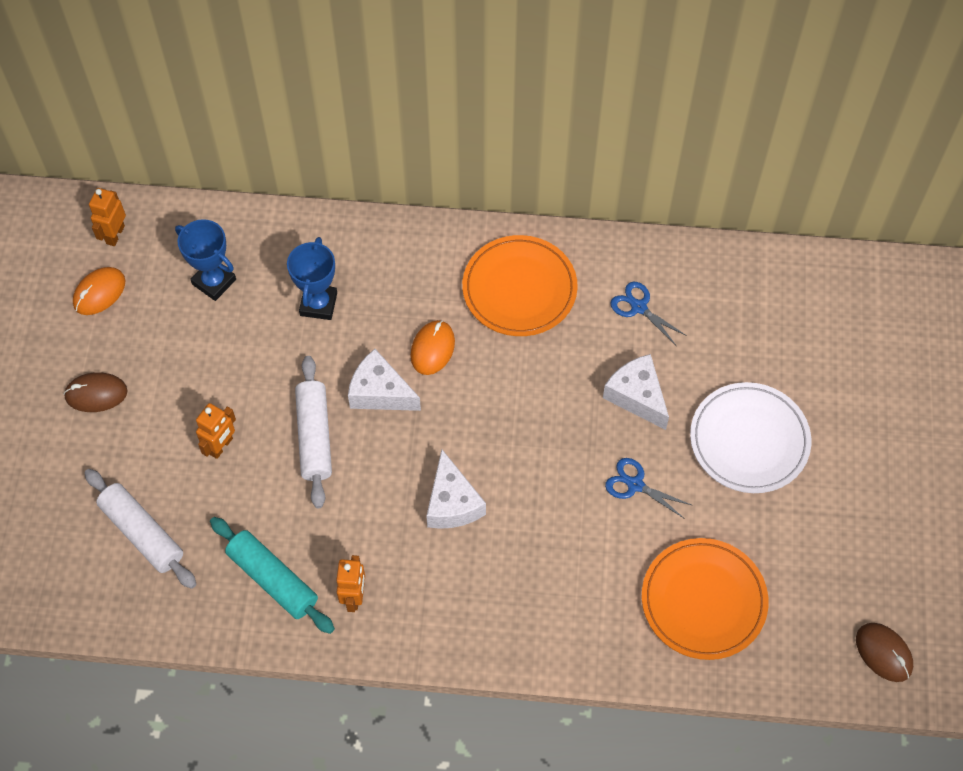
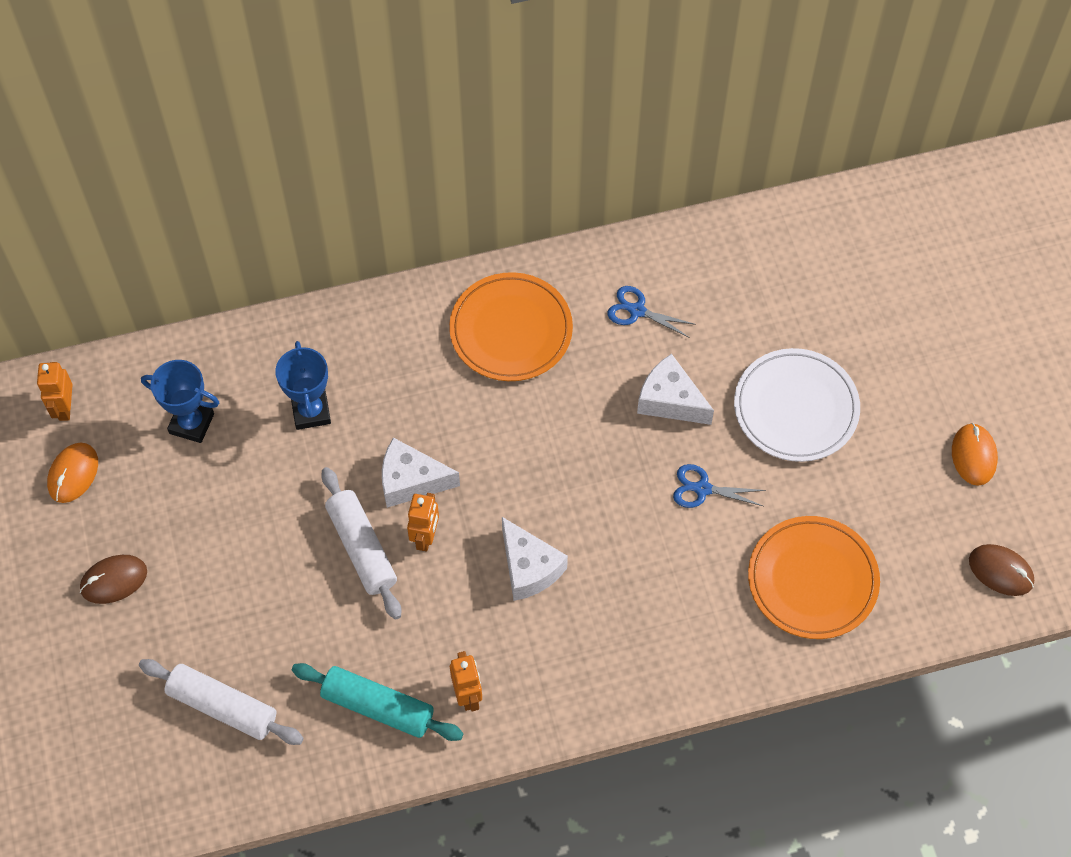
camera: 20 degrees left, 0 degrees up
(221, 446) = (269, 590): orange robot -> orange robot (425, 537)
(432, 349) = (447, 419): orange mouse -> orange mouse (973, 455)

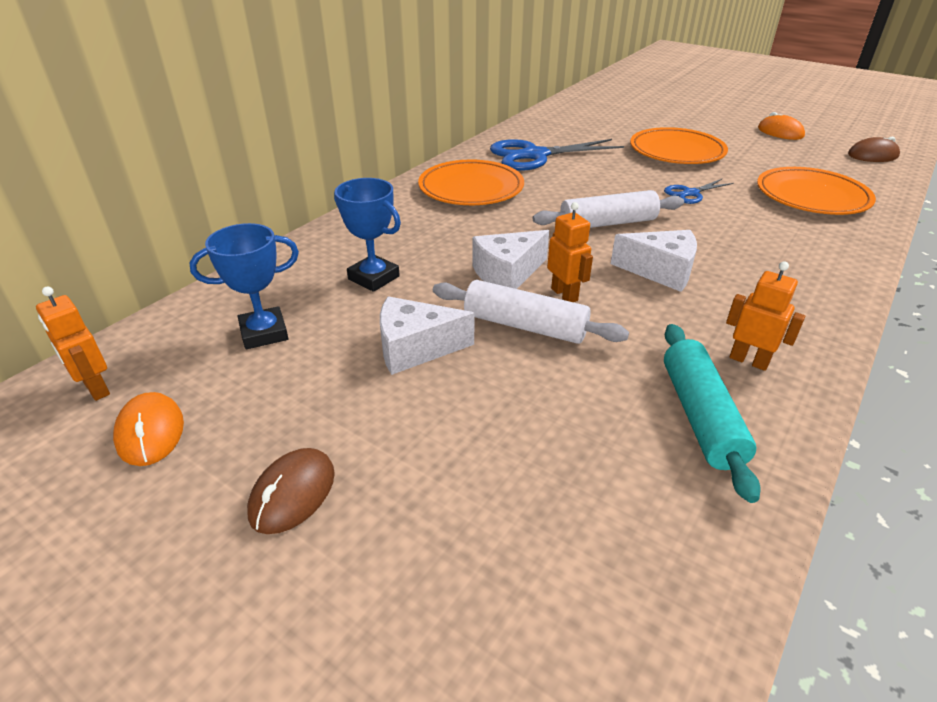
camera: 40 degrees left, 25 degrees down
(222, 707) = (562, 525): white rolling pin -> white rolling pin (607, 223)
(378, 707) = (700, 416): turquoise rolling pin -> turquoise rolling pin turned 75 degrees counterclockwise
(637, 310) = (534, 155): blue scissors -> blue scissors, size x1.96
(670, 400) = (610, 174): white cheese -> white cheese (415, 348)
(796, 408) = (676, 151): white plate -> orange plate

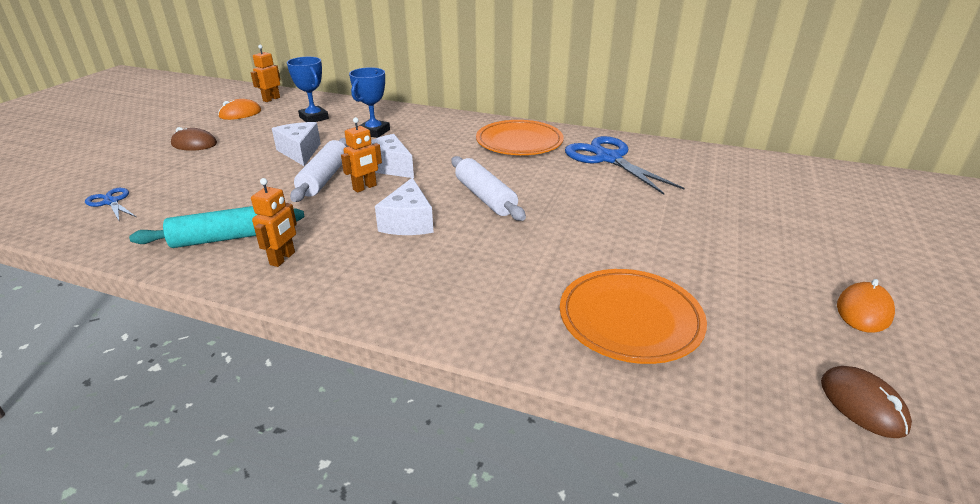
camera: 75 degrees right, 5 degrees down
(676, 151) = (694, 228): orange plate -> none
(690, 193) = (578, 236): blue scissors -> blue scissors (111, 202)

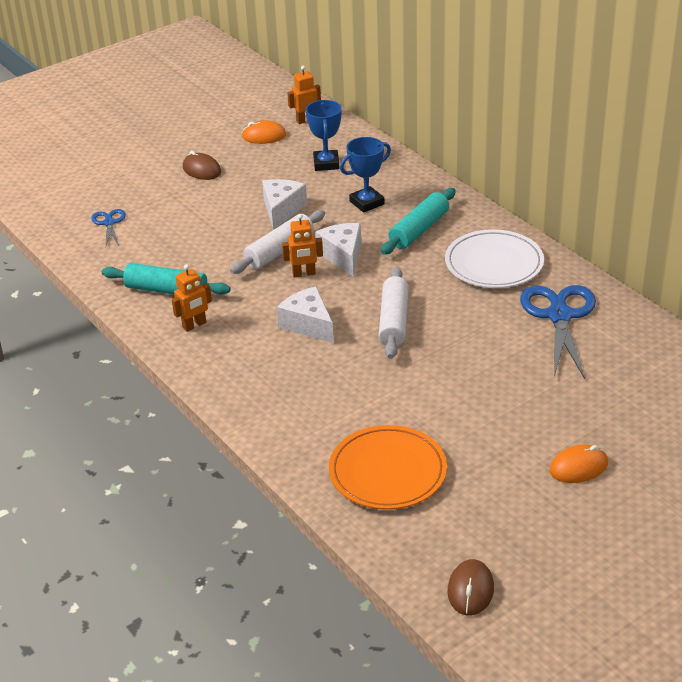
camera: 35 degrees right, 5 degrees up
(408, 222) = (308, 324): white cheese -> white cheese turned 105 degrees clockwise
(436, 137) = (419, 230): none -> turquoise rolling pin
(519, 142) = (494, 263): orange plate -> white plate
(864, 311) = (575, 542): orange mouse -> orange mouse (578, 467)

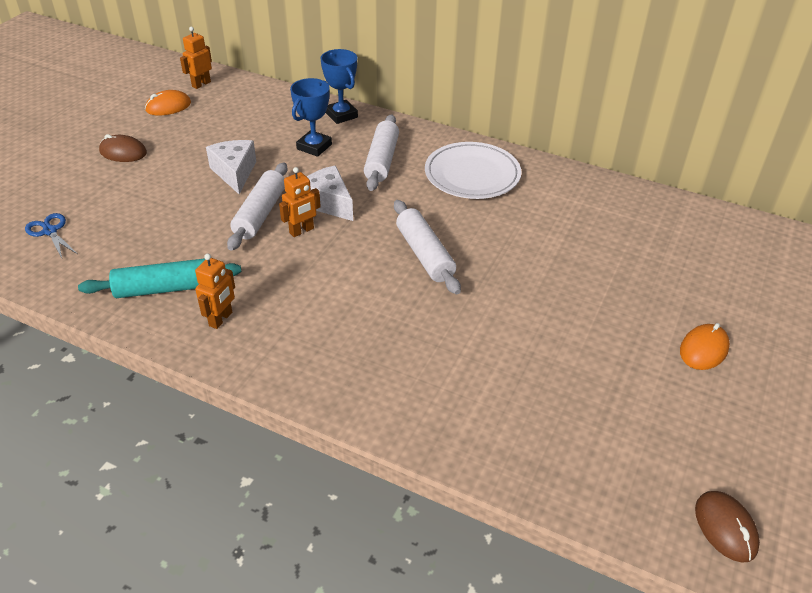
camera: 30 degrees left, 5 degrees up
(308, 324) = (343, 282): white cheese -> none
(326, 164) = (249, 119): blue trophy -> blue trophy (341, 115)
(387, 472) = (540, 419): orange plate -> none
(419, 230) = (381, 160): turquoise rolling pin -> white rolling pin
(559, 316) = (565, 207): blue scissors -> none

